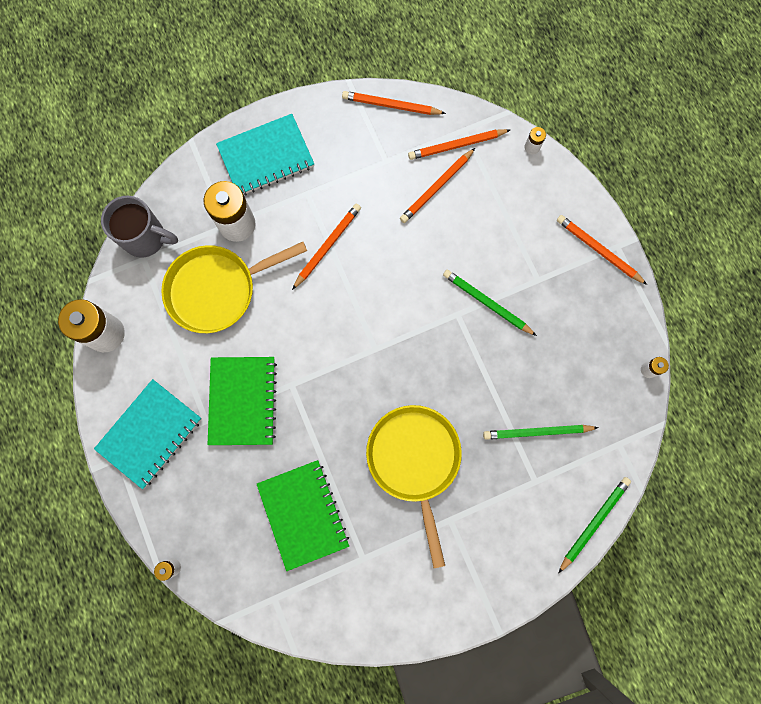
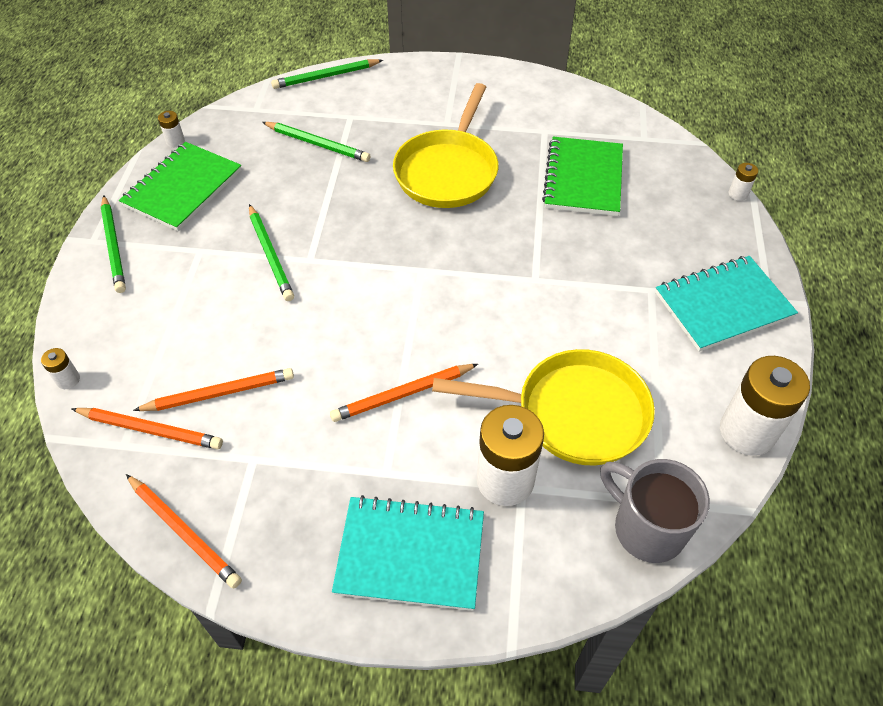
camera: 150 degrees left, 25 degrees down
(243, 401) = (599, 288): green notebook -> green notebook (183, 188)
(598, 250) = (114, 246): orange pencil -> green pencil

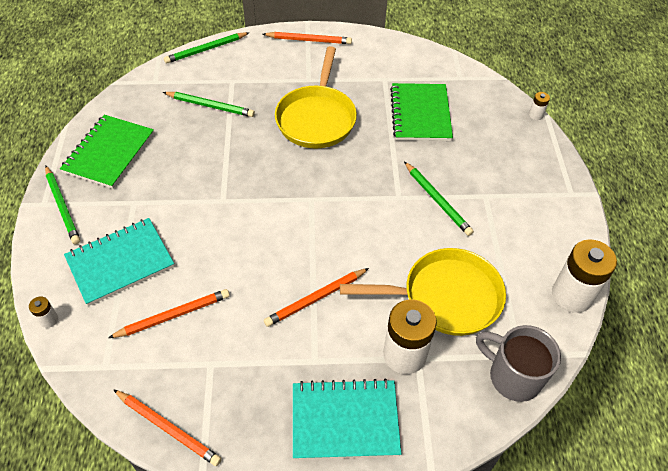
camera: 10 degrees left, 0 degrees up
(150, 430) = (124, 351): orange pencil -> orange pencil (309, 40)
(175, 141) = (95, 115): white battery -> none
(270, 255) = (191, 200): green pencil -> green pencil (437, 200)
(723, 305) = (539, 202): turquoise notebook -> turquoise notebook (120, 262)

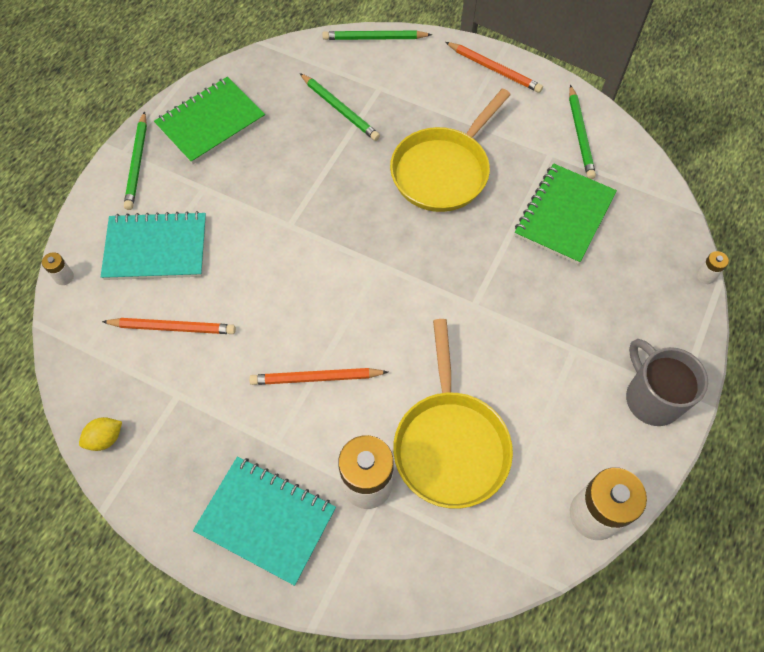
camera: 30 degrees right, 10 degrees up
(168, 428) = (105, 438): orange pencil -> yellow lemon
(437, 200) = (515, 329): green pencil -> green pencil (580, 134)
(445, 297) = (450, 444): yellow pan -> yellow pan turned 60 degrees clockwise
(513, 376) = (465, 568): grey mug -> grey mug (651, 398)

